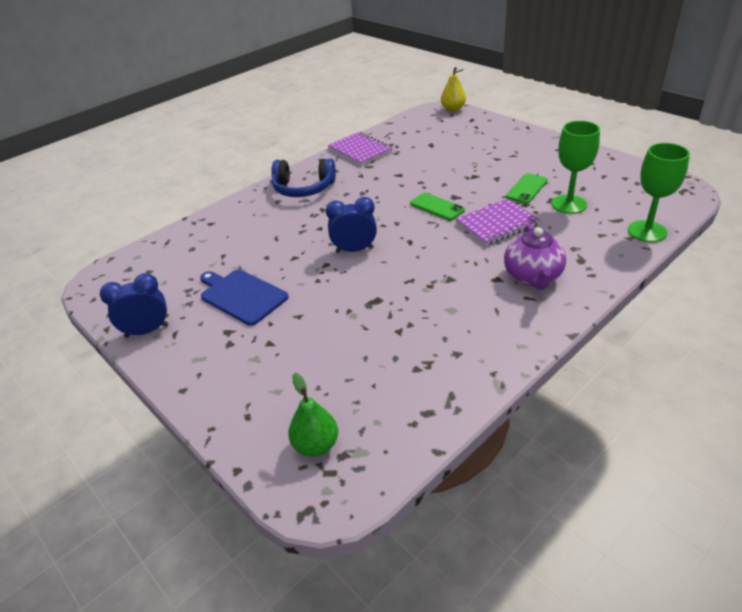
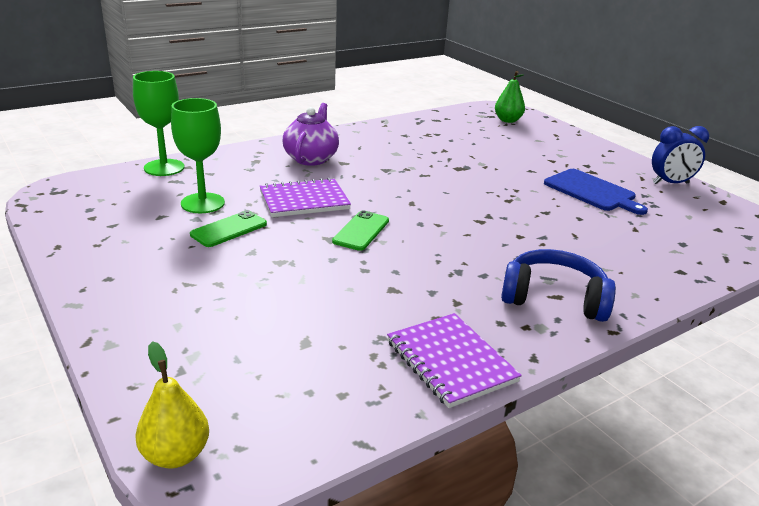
camera: 175 degrees left, 10 degrees down
(354, 250) = (476, 206): blue clock -> none
(437, 207) = (361, 231): green phone -> green phone turned 60 degrees clockwise

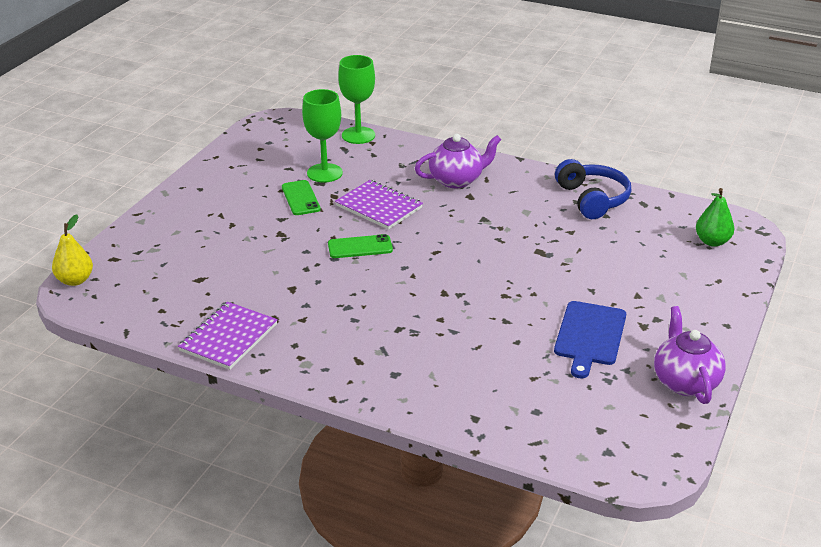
camera: 60 degrees right, 5 degrees up
(229, 229) = (300, 198): green phone -> green phone turned 60 degrees clockwise
(554, 298) = (354, 360): blue headphones -> blue headphones (592, 199)
(670, 183) = (685, 382): blue clock -> purple teapot

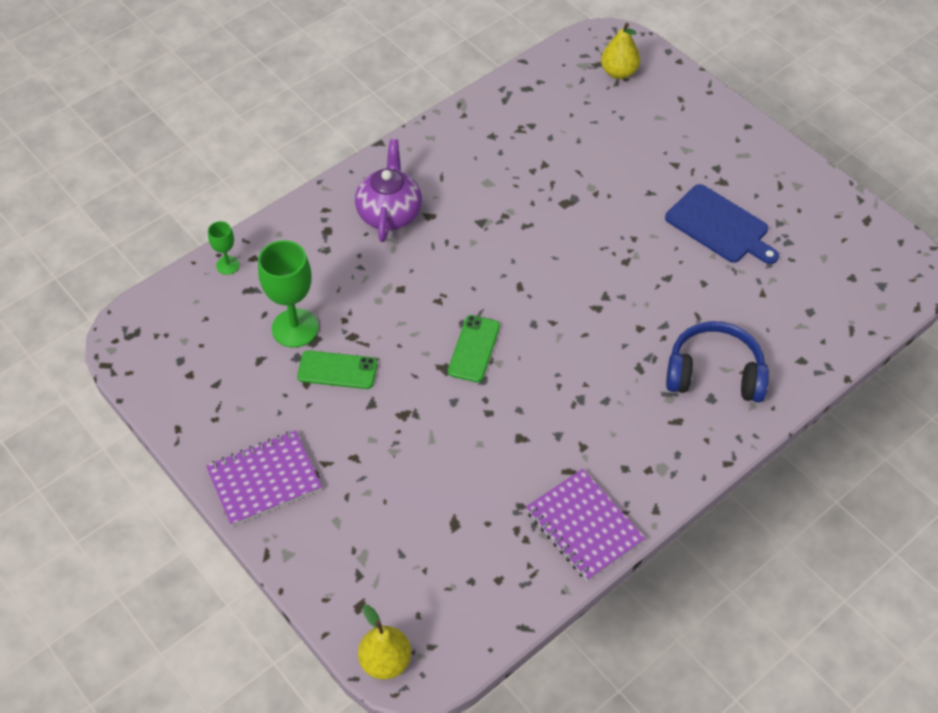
camera: 65 degrees left, 20 degrees up
(358, 135) = (228, 265): green goblet -> green goblet, size x0.51
(379, 207) = (402, 303): purple notebook -> purple notebook (264, 480)
(592, 199) = (496, 122): blue headphones -> blue headphones (714, 373)
(685, 382) = (812, 191): purple teapot -> none
(712, 241) = (619, 72): green pear -> yellow pear

